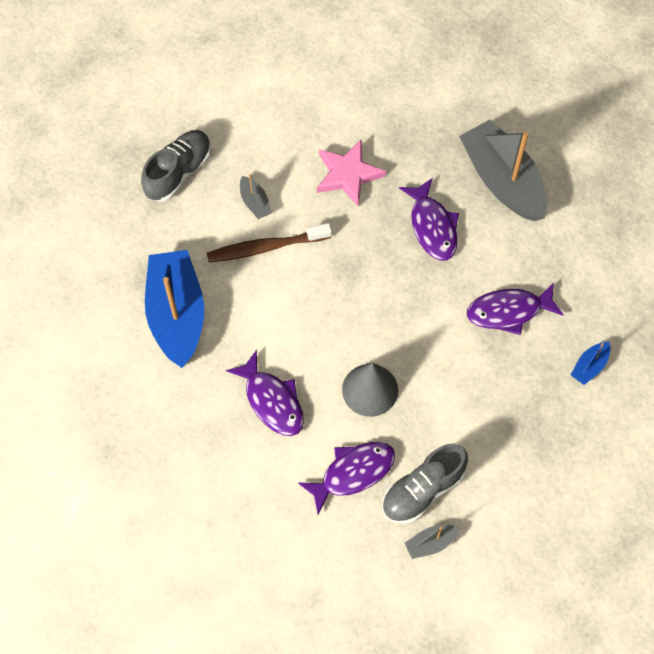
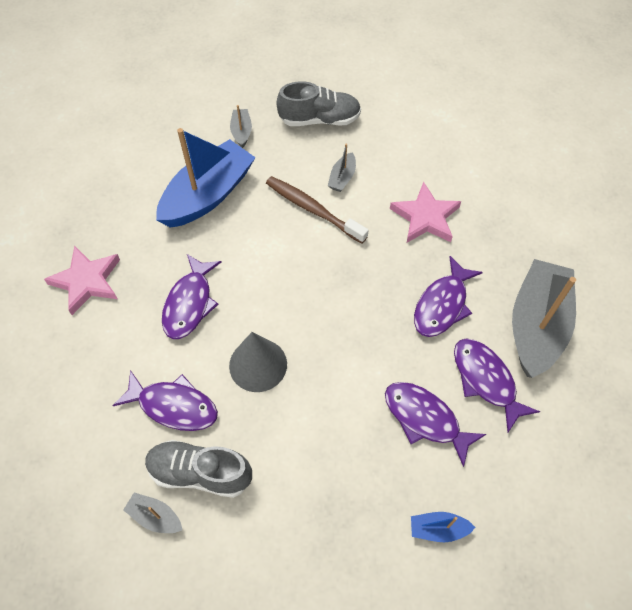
camera: 50 degrees right, 5 degrees down
(133, 241) = (241, 132): none -> grey boat
(179, 465) = (87, 281): none -> pink star
(514, 249) = (486, 380): none -> purple fish

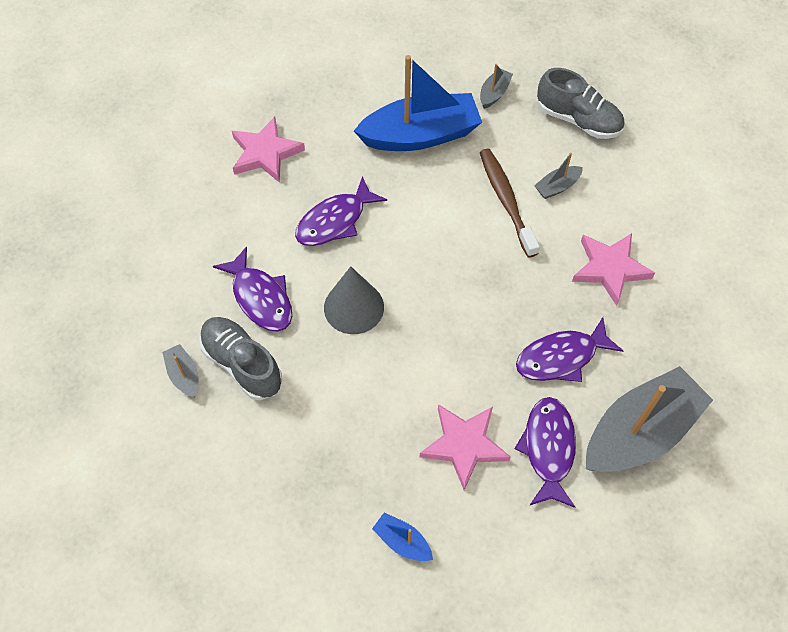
camera: 35 degrees right, 0 degrees up
(425, 419) = (464, 445): purple fish -> pink star

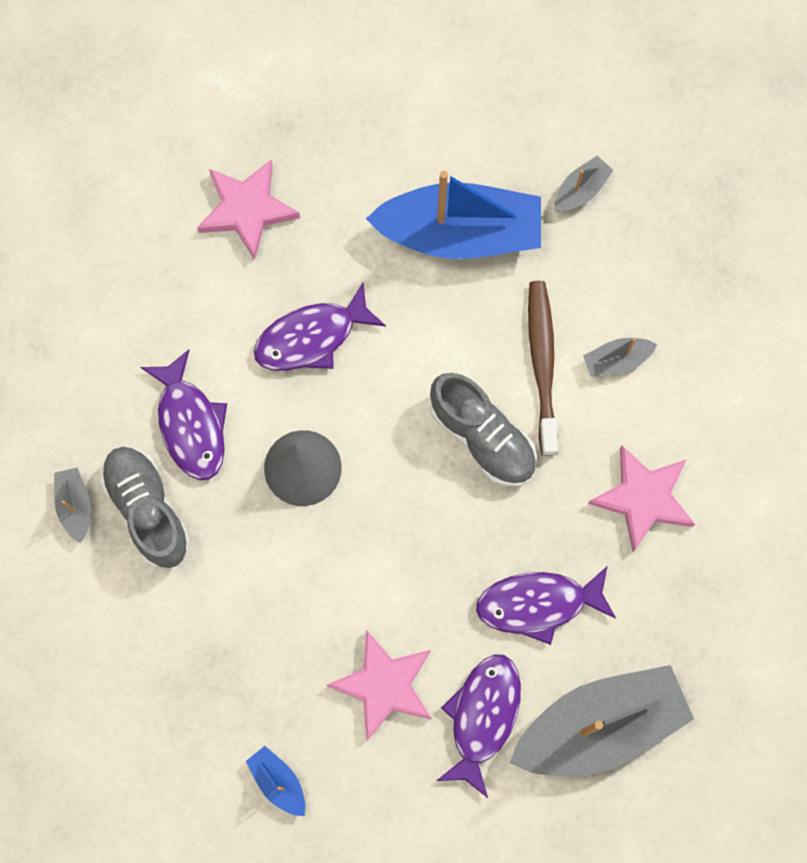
camera: 15 degrees right, 15 degrees up
(578, 120) = (681, 263): grey shoe -> grey shoe (482, 437)

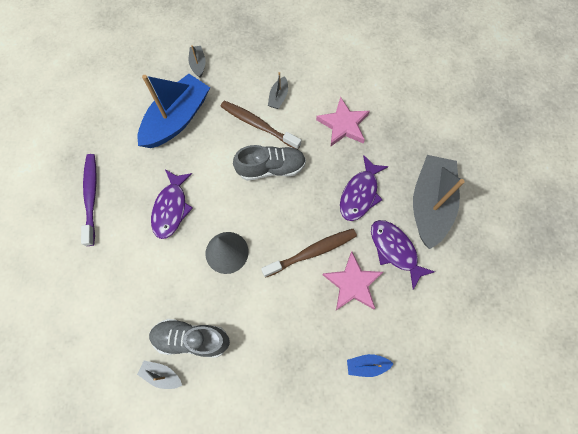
camera: 55 degrees left, 5 degrees down
(190, 424) = (167, 290): purple fish -> none
(247, 210) = (91, 197): pink star -> purple toothbrush
(391, 593) = (312, 252): none -> brown toothbrush

